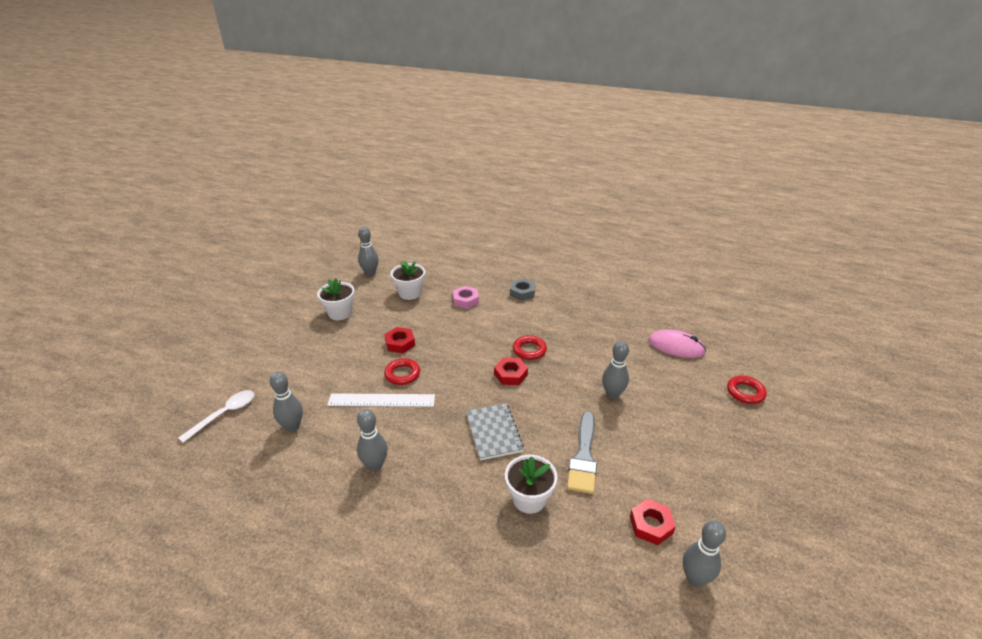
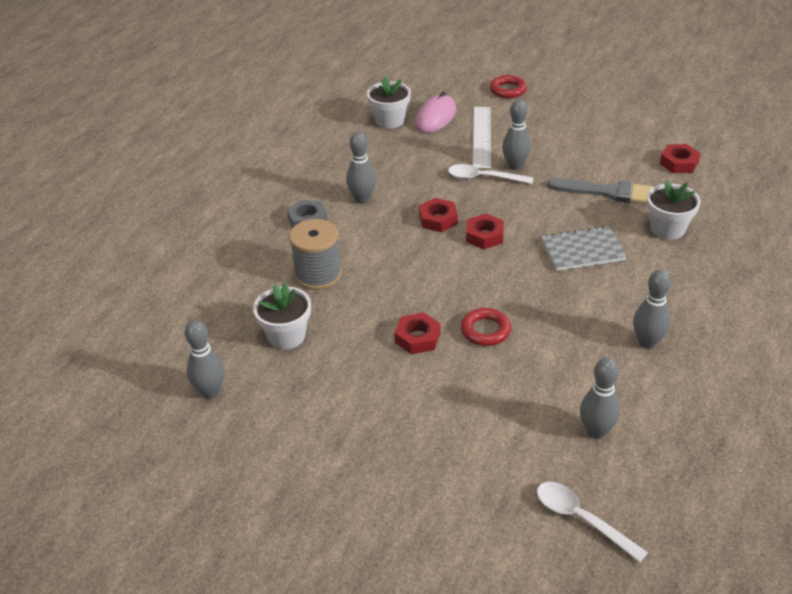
camera: 85 degrees left, 5 degrees up
(340, 313) = (330, 417): white flower pot -> white flower pot (389, 120)
(381, 400) = (538, 347): white ruler -> white ruler (481, 137)
(465, 300) = (318, 274): pink nut -> grey spool
(529, 350) = (438, 219): red ring -> red nut
(590, 374) = (483, 178): none -> white spoon
(695, 578) = (724, 149): grey bowling pin -> grey bowling pin (362, 199)

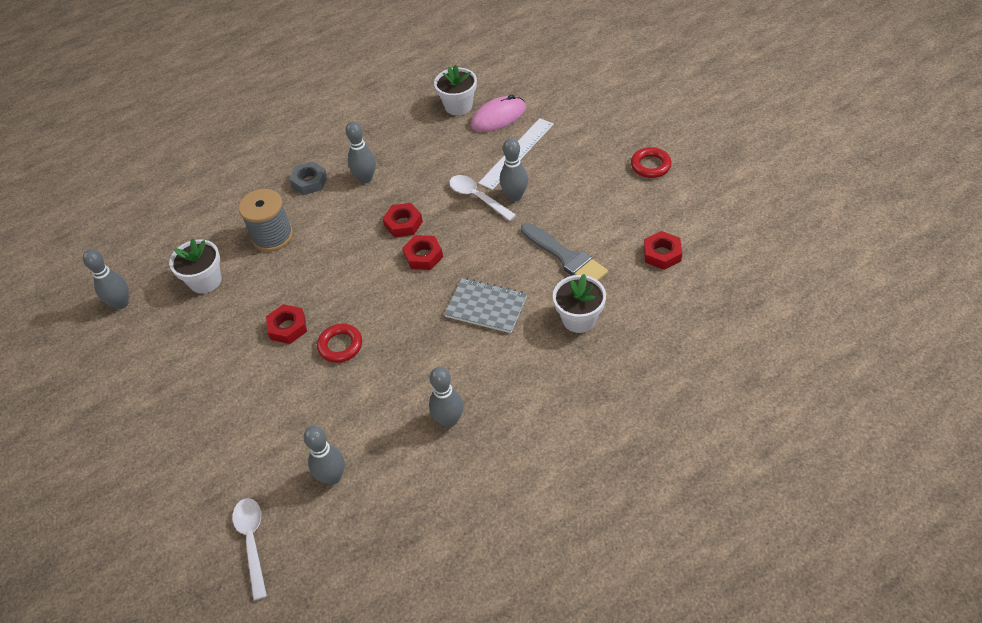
camera: 35 degrees right, 10 degrees up
(508, 90) = (587, 110): red ring -> red ring (650, 165)

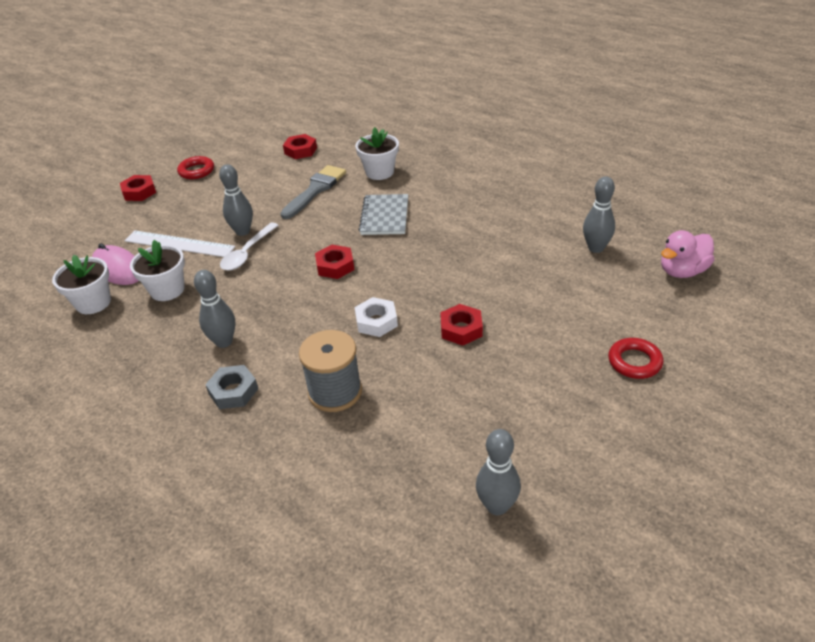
camera: 110 degrees left, 10 degrees down
(205, 281) = (425, 428): white flower pot -> white flower pot (167, 290)
(252, 541) = (682, 271): white spoon -> pink duck
(332, 273) = (376, 321): none -> white nut
(340, 345) = (465, 286): red ring -> red ring (634, 362)
(403, 223) = (293, 291): red nut -> red nut (139, 192)
(449, 420) = (506, 207): grey bowling pin -> none

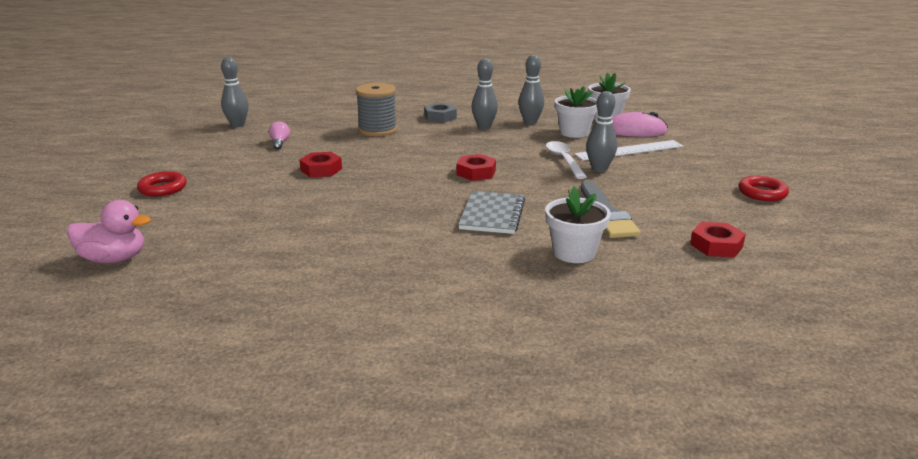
camera: 140 degrees right, 15 degrees down
(139, 192) = (758, 165): red nut -> none
(376, 321) = (393, 157): white nut -> none
(385, 216) = (492, 214): grey notebook -> grey notebook turned 45 degrees clockwise
(469, 412) = (280, 143): none -> pink light bulb
(596, 248) = (226, 252): grey bowling pin -> grey bowling pin (530, 122)
(682, 271) = (114, 259): pink duck -> pink duck turned 75 degrees clockwise

